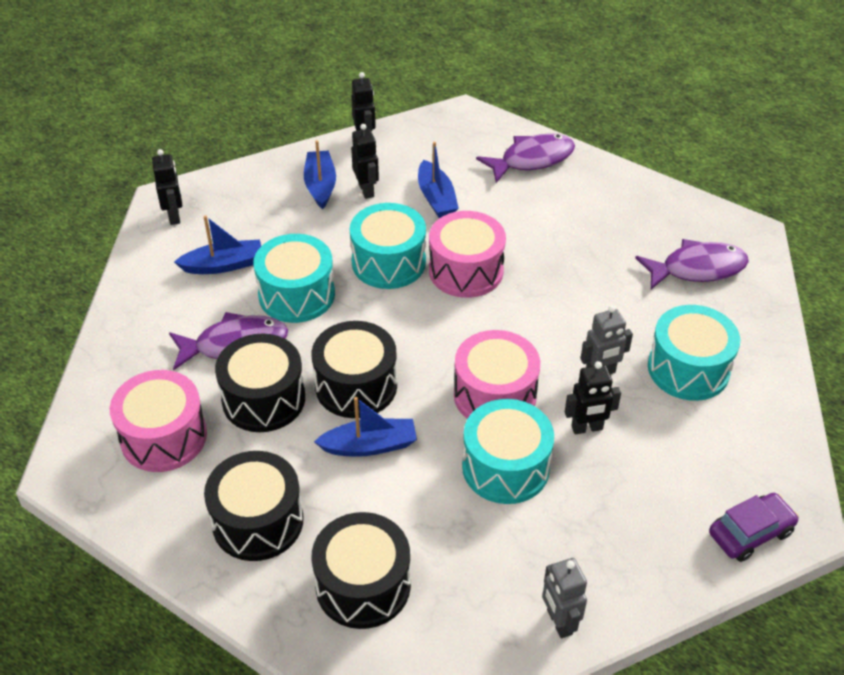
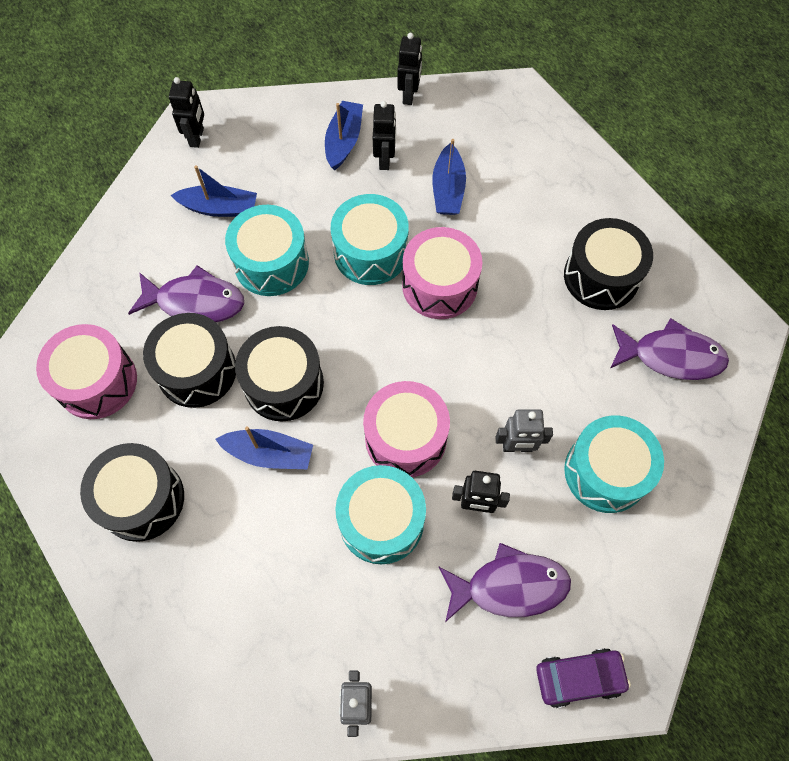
camera: 20 degrees right, 20 degrees up
(363, 585) = (204, 599): black drum -> black drum (601, 276)
(532, 159) = (563, 170): purple fish -> purple fish (509, 586)

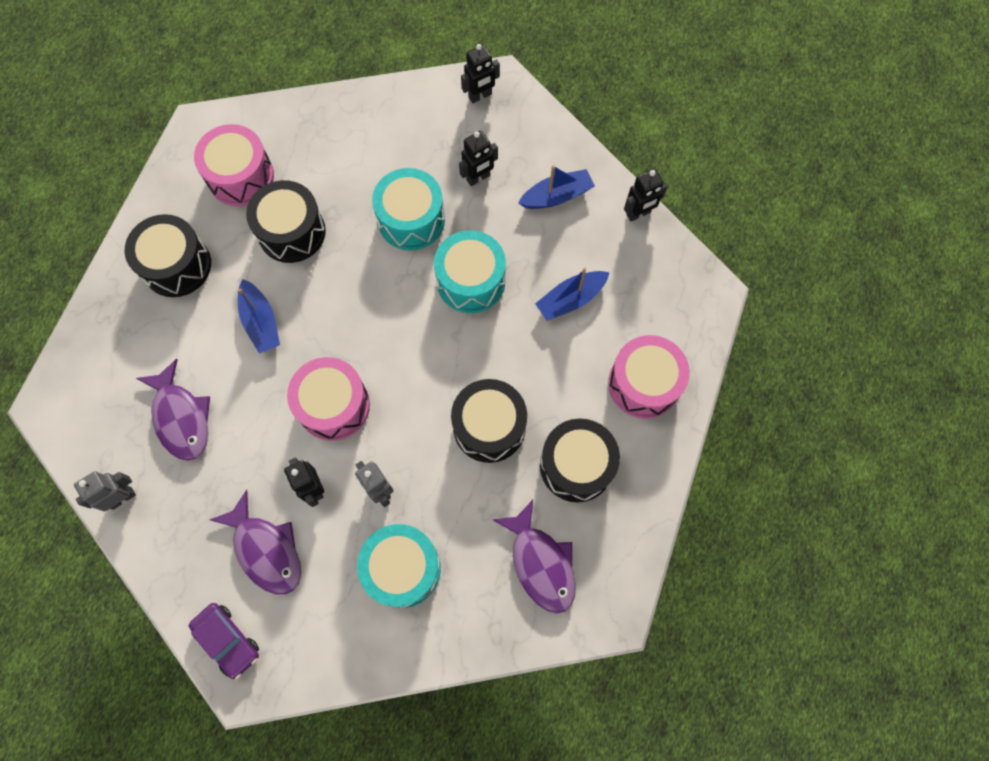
camera: 55 degrees right, 5 degrees up
(195, 302) = (343, 193): purple fish -> purple fish (181, 418)
(219, 208) = (431, 154): blue boat -> none
(284, 384) = (320, 295): black drum -> black drum (489, 427)
(381, 521) = (259, 430): turquoise drum -> none
(385, 160) = (562, 236): black robot -> black robot (478, 178)
(439, 285) = (478, 348): pink drum -> pink drum (643, 384)

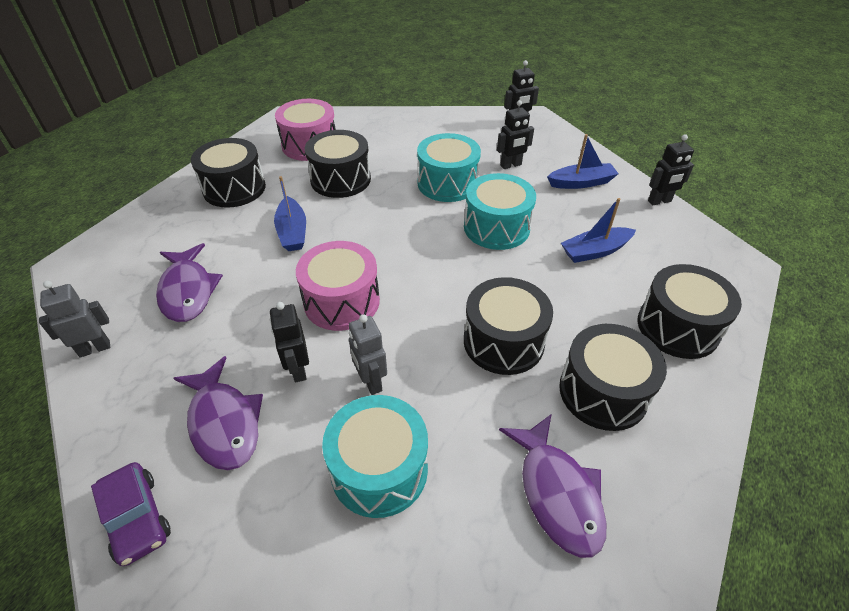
camera: 10 degrees right, 25 degrees down
(643, 384) = (678, 327): pink drum -> black drum

